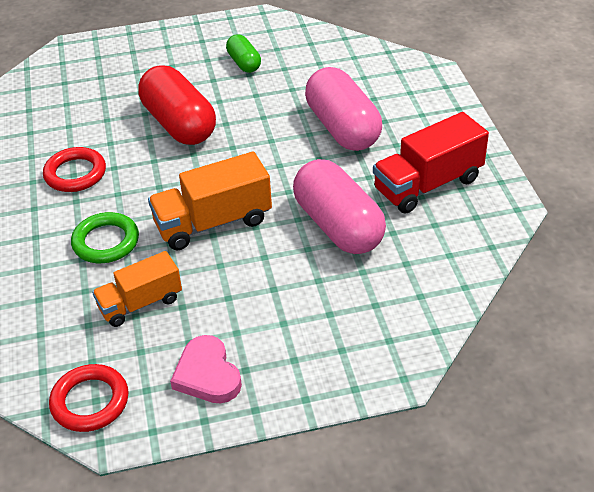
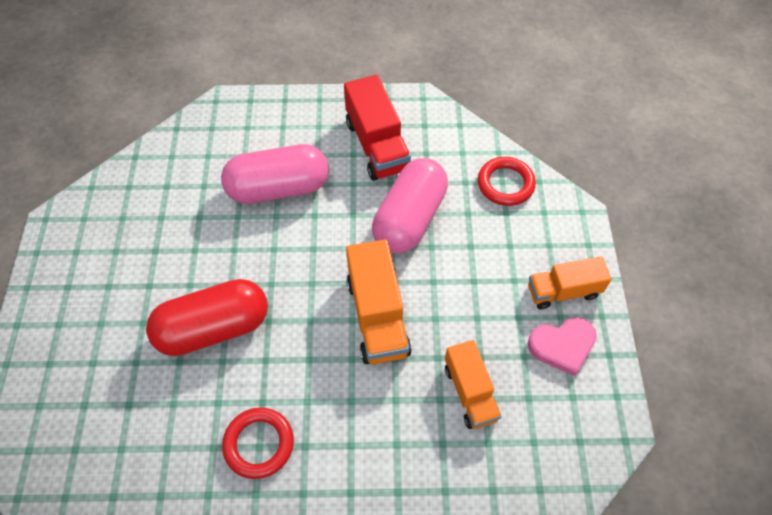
camera: 80 degrees left, 15 degrees up
(90, 401) = (581, 446): red ring -> red ring (505, 184)
(106, 242) = (378, 418): green ring -> none
(244, 63) = (133, 252): green capsule -> none
(280, 369) = (563, 291): none -> orange truck
(338, 226) = (409, 219): pink capsule -> pink capsule turned 45 degrees counterclockwise

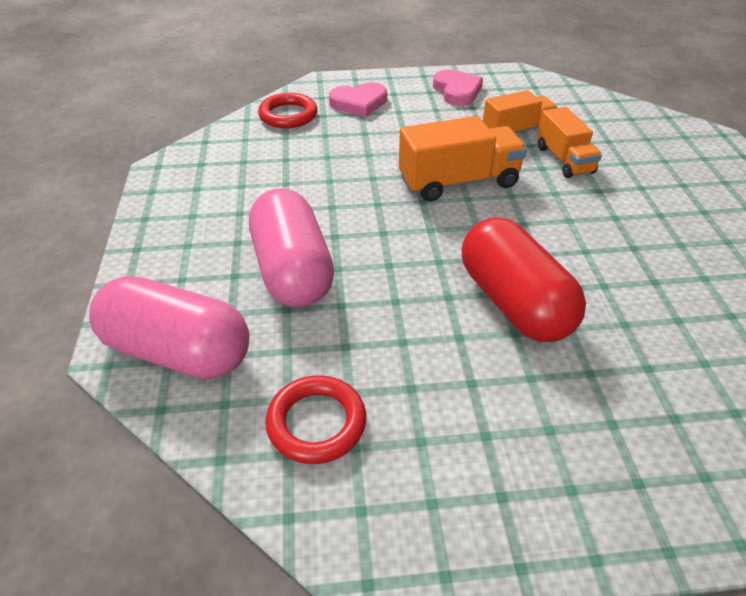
camera: 95 degrees left, 15 degrees down
(259, 444) = (631, 247): red ring -> red ring (316, 423)
(377, 145) = (228, 195): red truck -> none
(409, 219) = (334, 168): pink capsule -> pink capsule (178, 351)
(531, 245) = (359, 103): none -> pink heart
(563, 291) = (404, 90): orange truck -> orange truck (564, 160)

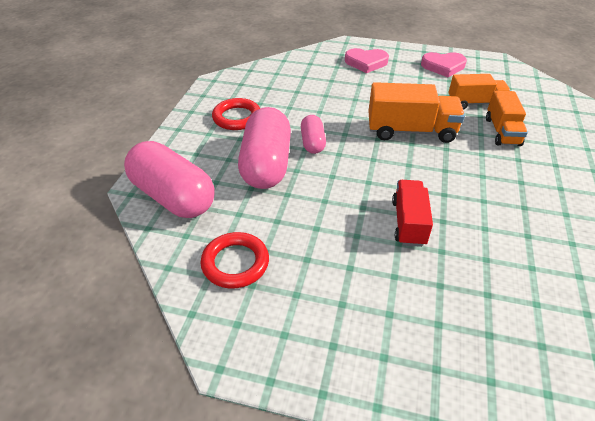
camera: 20 degrees right, 0 degrees up
(288, 115) = (312, 62): red ring -> red ring (237, 117)
(341, 225) = (312, 143): none -> pink capsule
(457, 91) = (443, 66): pink heart -> pink heart turned 90 degrees clockwise
(514, 302) = (408, 222): red capsule -> red truck

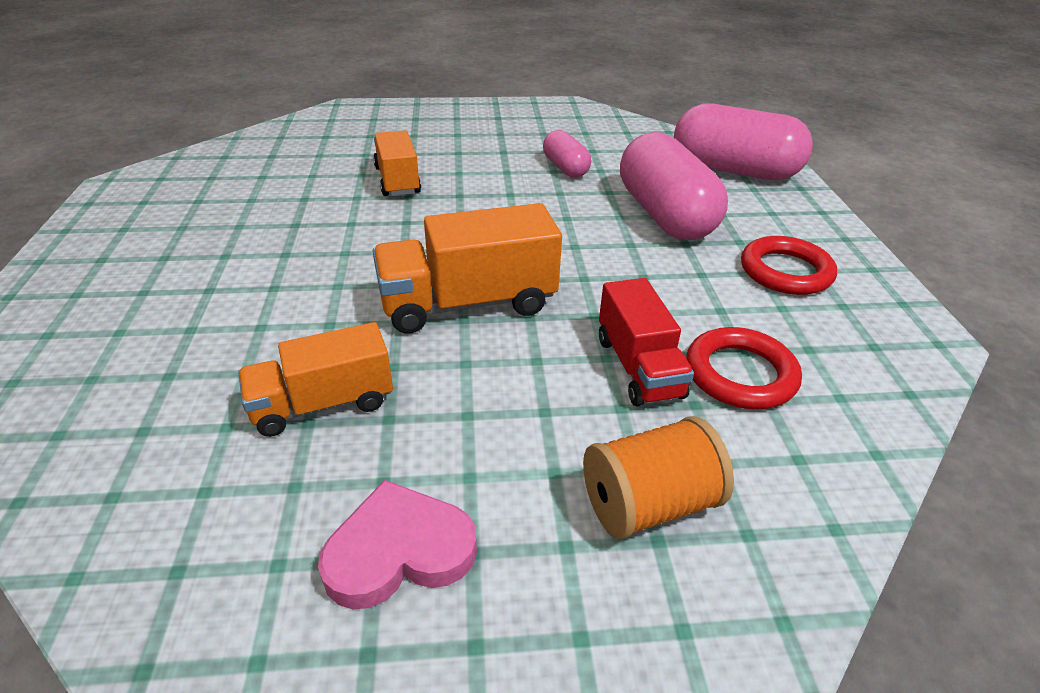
camera: 160 degrees right, 5 degrees down
(235, 263) = (612, 140): red ring -> red ring (740, 374)
(312, 143) = (625, 254): pink capsule -> pink capsule (565, 168)
(366, 62) = (648, 504): pink heart -> orange spool
(408, 222) = (450, 188): red truck -> red truck (638, 367)
(502, 131) = (282, 336): orange truck -> orange truck (397, 180)

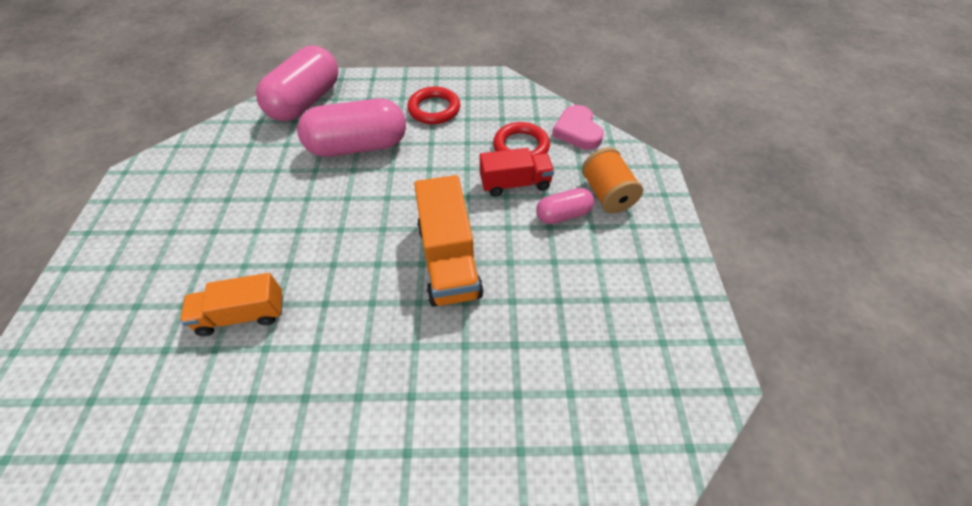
camera: 85 degrees left, 15 degrees up
(323, 404) = (548, 337): orange truck -> none
(399, 551) = (646, 289): pink heart -> pink heart (577, 131)
(565, 168) = (265, 191): pink capsule -> pink capsule (563, 214)

